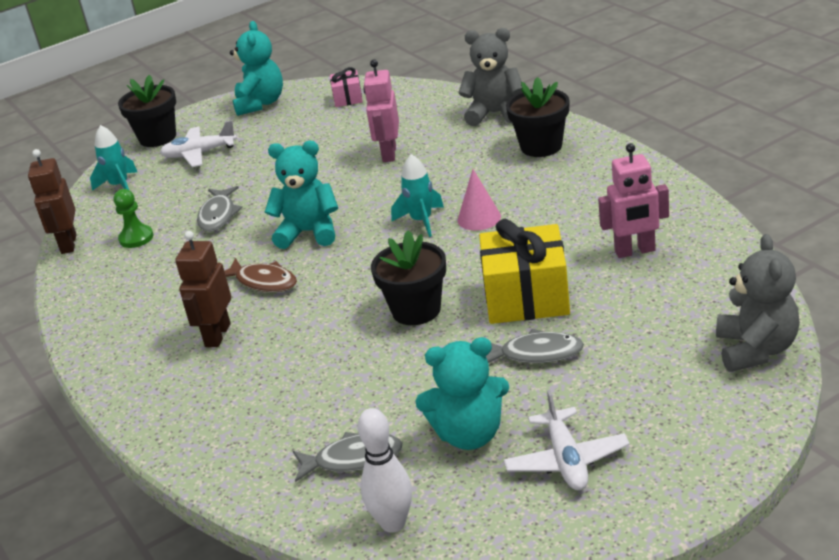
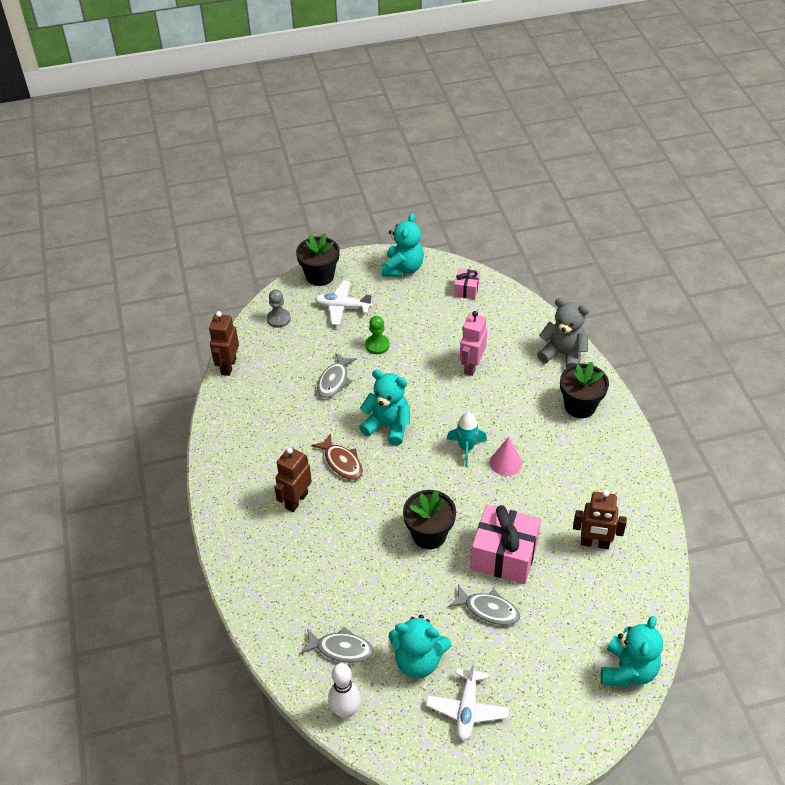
camera: 15 degrees right, 15 degrees up
(119, 186) = (278, 319): turquoise rocket -> grey pawn
(136, 238) = (274, 380): green pawn -> green pawn (377, 345)
(526, 298) = (504, 555): yellow gift -> pink gift
(635, 251) = (594, 543): pink robot -> brown robot
(756, 349) = (628, 670): grey teddy bear -> turquoise teddy bear

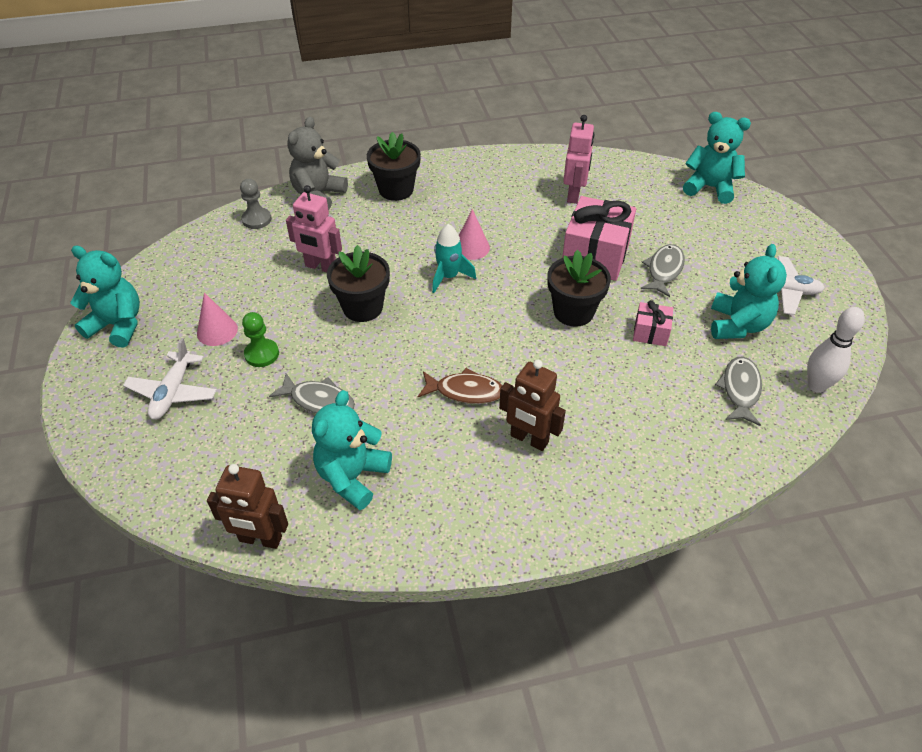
camera: 90 degrees left, 0 degrees up
(278, 319) = (172, 473): grey pawn -> grey pawn (256, 219)
(320, 276) = (93, 421): black flower pot -> black flower pot (362, 307)
(342, 462) = (465, 391): brown fish -> brown fish turned 45 degrees clockwise
(388, 426) = (408, 345): turquoise teddy bear -> turquoise teddy bear (352, 477)
(399, 318) = (217, 331): none -> pink cone
(466, 290) = (185, 265): pink gift -> pink gift (650, 332)
(594, 543) = (574, 195): brown robot -> pink robot

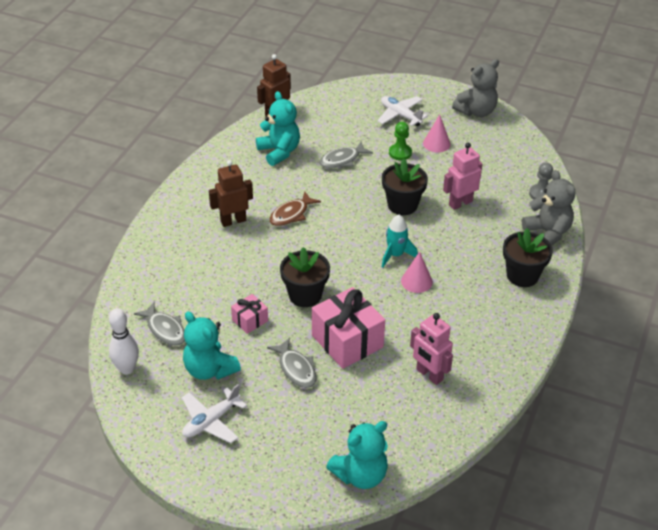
camera: 125 degrees right, 5 degrees down
(118, 325) = (476, 111): turquoise teddy bear -> grey teddy bear

